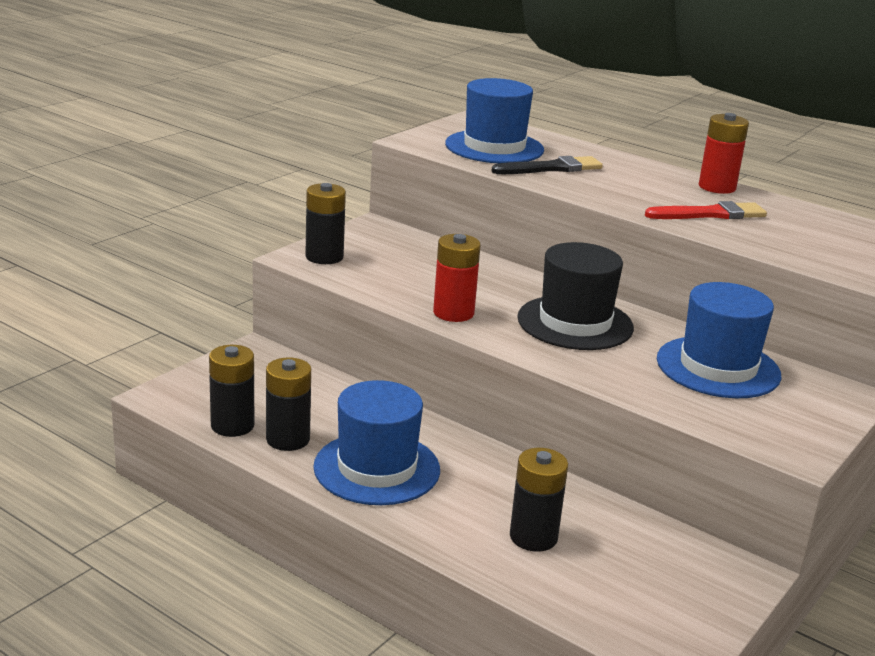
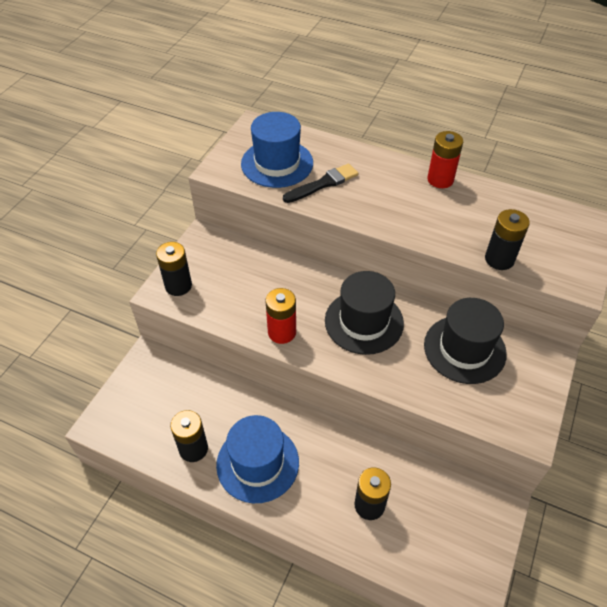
camera: 10 degrees left, 25 degrees up
(232, 425) = (153, 444): black battery -> black battery (499, 259)
(710, 214) = (443, 220): red brush -> none
(718, 367) = (464, 349): blue hat -> black hat

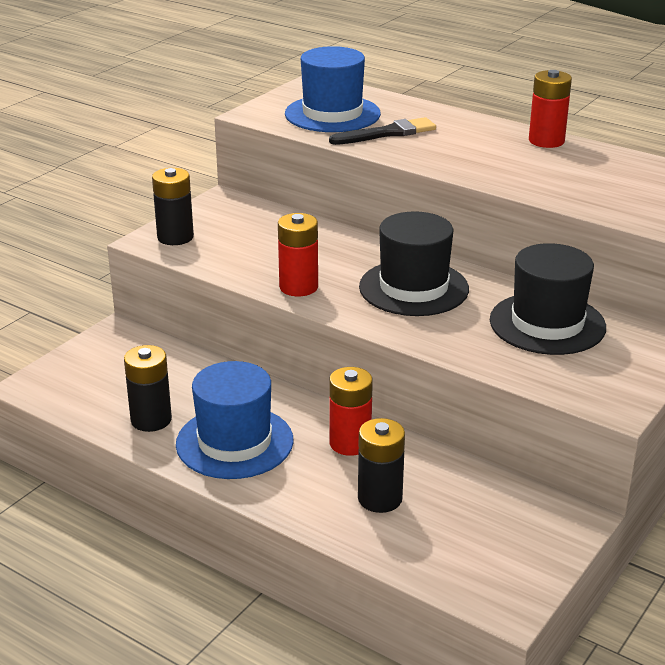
camera: 10 degrees right, 20 degrees down
(337, 451) = (350, 443): none -> red battery
(499, 259) = (602, 208): black battery -> none

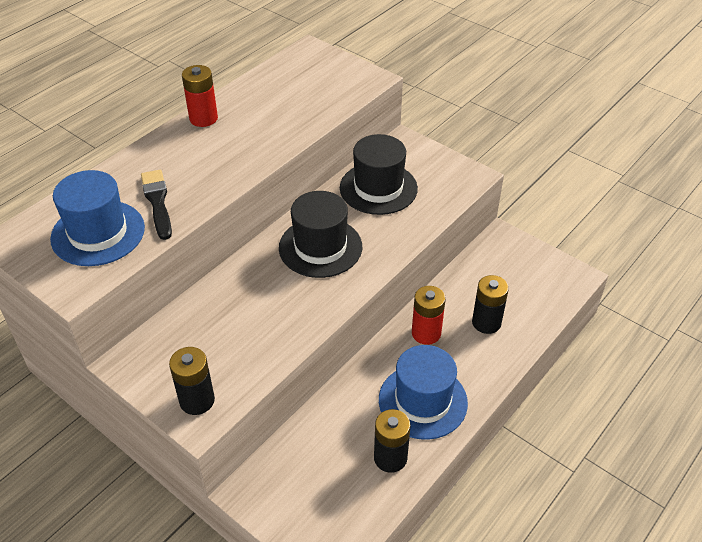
camera: 85 degrees left, 15 degrees up
(298, 287) = (308, 314): red battery -> none

